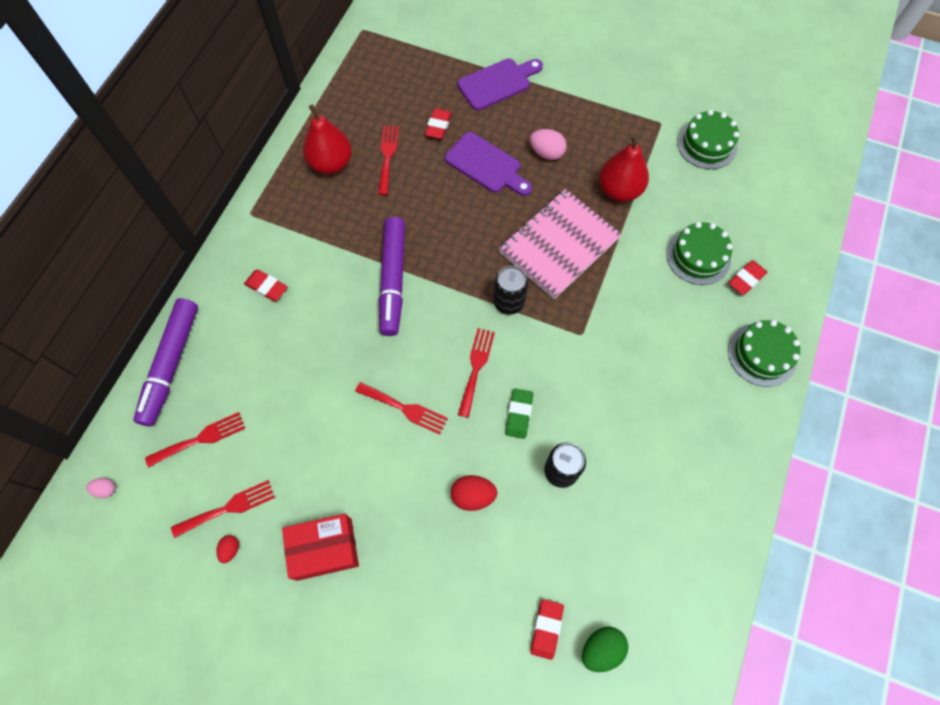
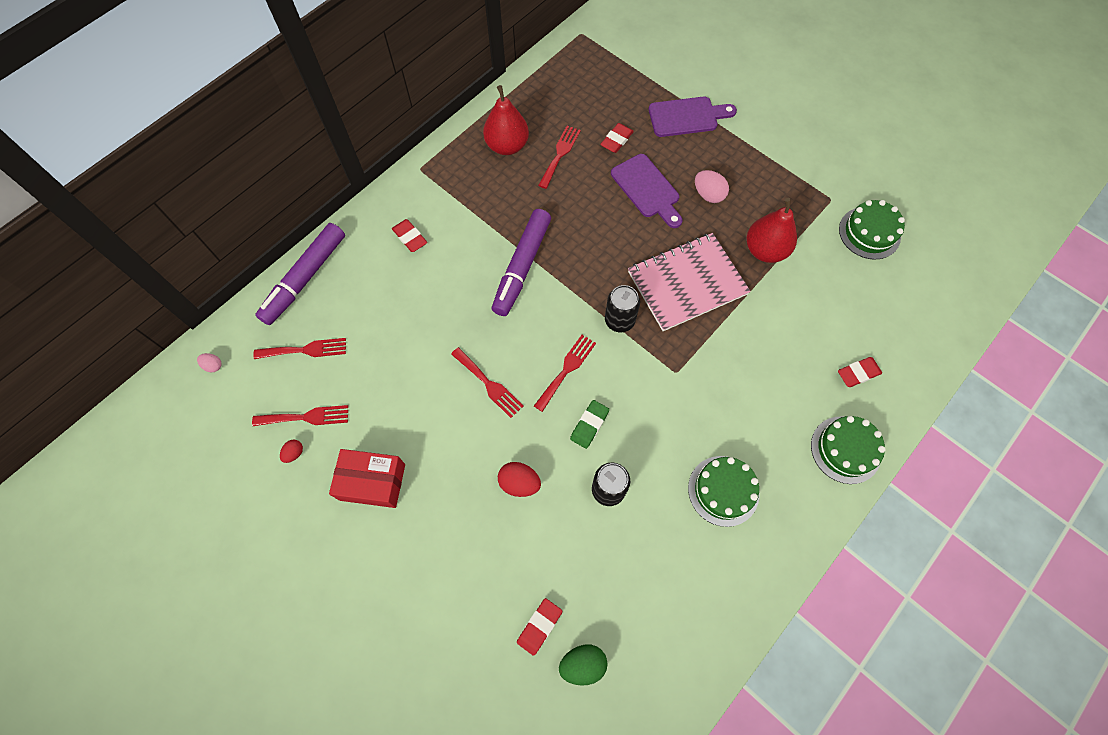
camera: 20 degrees right, 0 degrees up
(698, 256) = (818, 336): green cake -> green cake (723, 490)

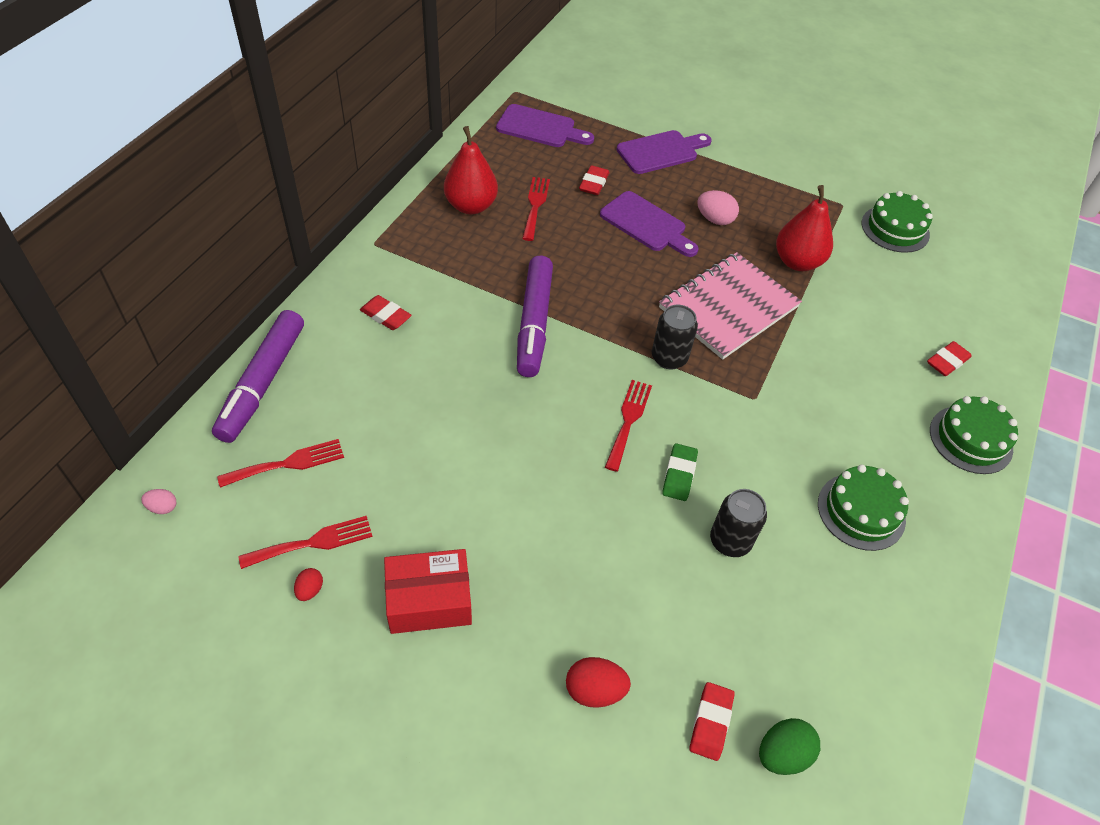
camera: 20 degrees left, 15 degrees down
(489, 384) = (540, 455): red fork -> none
(519, 483) = (620, 558): red egg -> red egg (594, 690)
(590, 75) = (540, 128): none -> purple cutting board

